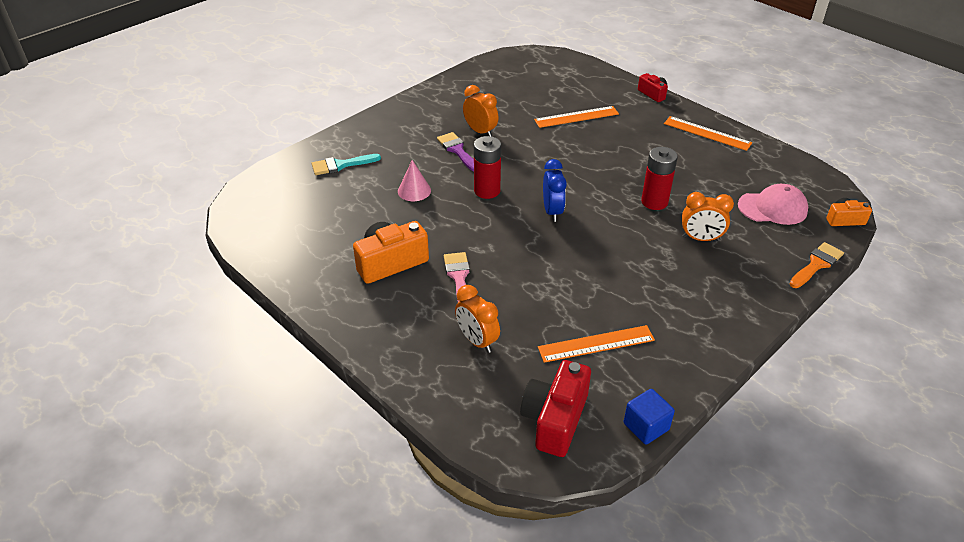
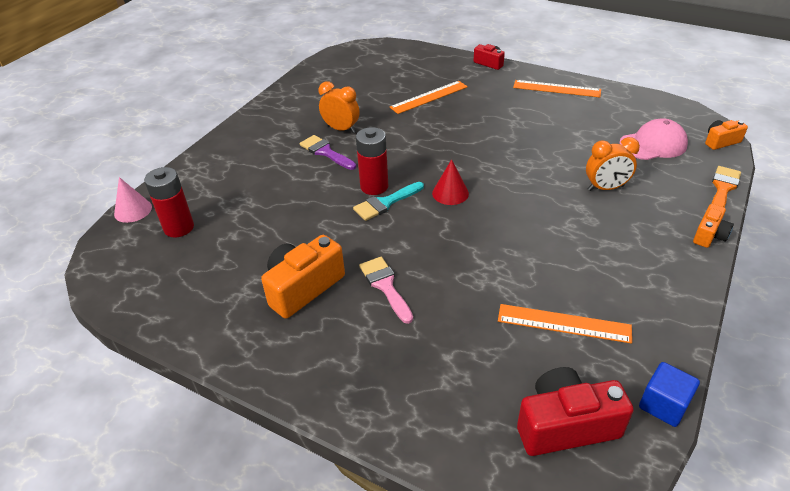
camera: 15 degrees left, 0 degrees up
(341, 165) = (206, 193): turquoise brush -> turquoise brush (385, 203)
(414, 191) = (297, 203): pink cone -> pink cone (133, 210)
(477, 341) = (437, 354): orange clock -> none
(552, 211) = (450, 193): blue clock -> red cone
(555, 419) = (565, 425): red camera -> red camera turned 75 degrees clockwise
(596, 344) = (564, 323): orange ruler -> orange ruler turned 45 degrees clockwise
(654, 202) = (543, 162): red battery -> red battery (179, 227)
(775, 303) = (709, 235): none -> orange camera

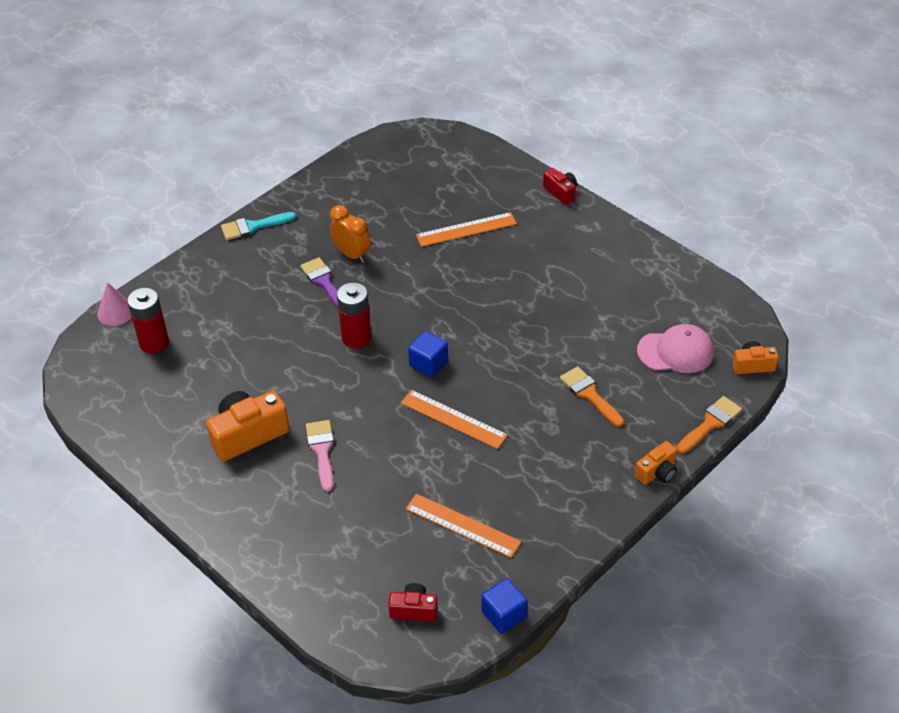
camera: 15 degrees right, 5 degrees up
(385, 203) = (359, 360): turquoise brush -> turquoise brush (253, 227)
(450, 193) = (428, 363): red cone -> blue cube
(556, 89) = (617, 249): orange ruler -> orange ruler (453, 419)
(565, 425) = (414, 610): red camera -> red camera, size x0.56
(605, 188) = (589, 394): orange clock -> orange brush

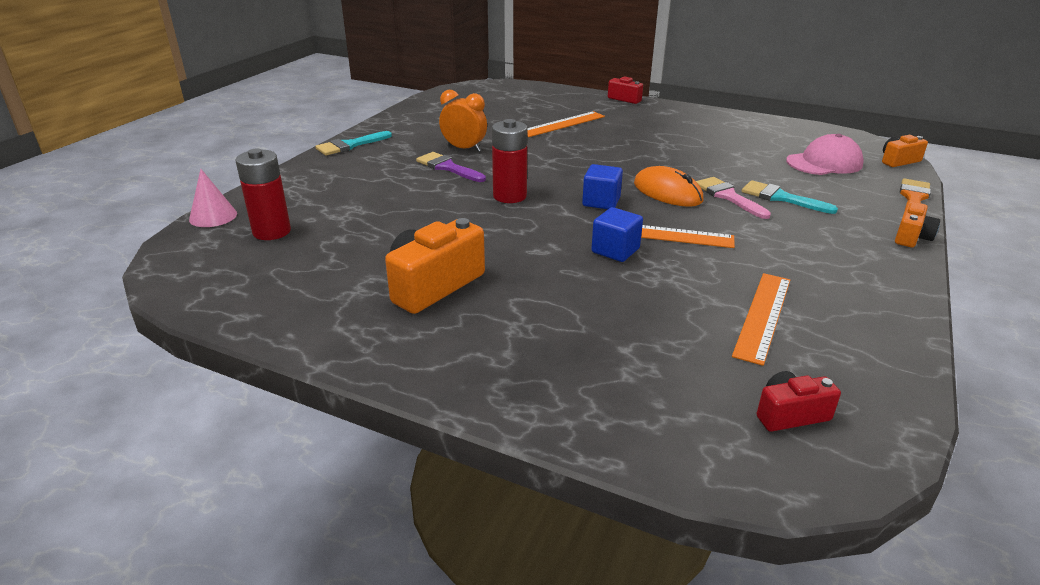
camera: 20 degrees left, 15 degrees down
(322, 451) = (536, 283): pink brush -> pink brush (728, 196)
(462, 525) = (763, 316): orange ruler -> orange ruler turned 75 degrees counterclockwise
(494, 363) = (667, 192): none -> orange mouse
(504, 614) = (907, 392): blue cube -> blue cube (615, 250)
(589, 394) = (781, 198): orange brush -> turquoise brush

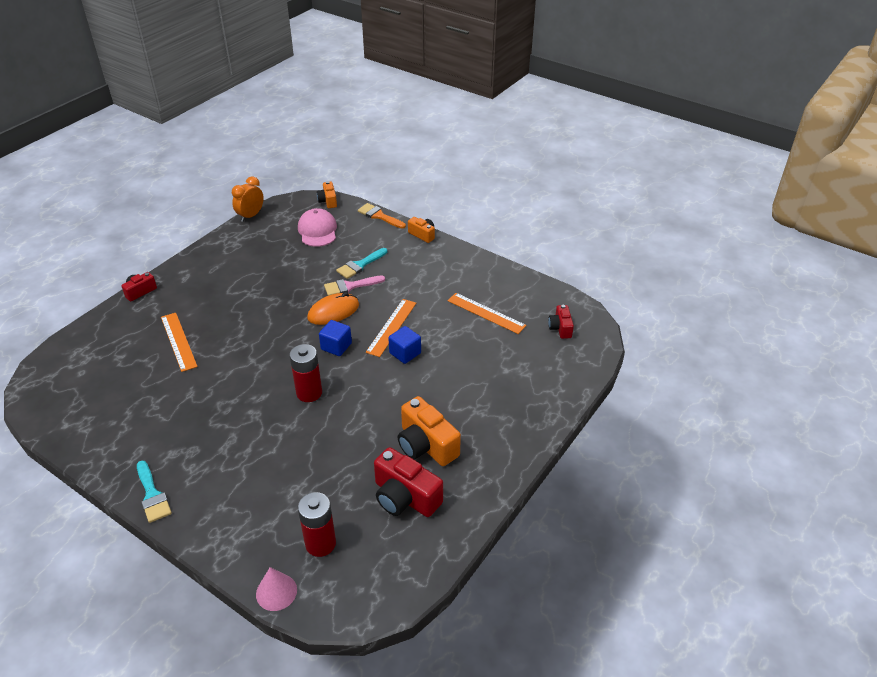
camera: 80 degrees left, 10 degrees up
(337, 278) = (405, 497): none -> red camera
(448, 167) = (239, 425): purple brush -> none
(464, 149) = (203, 411): orange clock -> orange clock (251, 216)

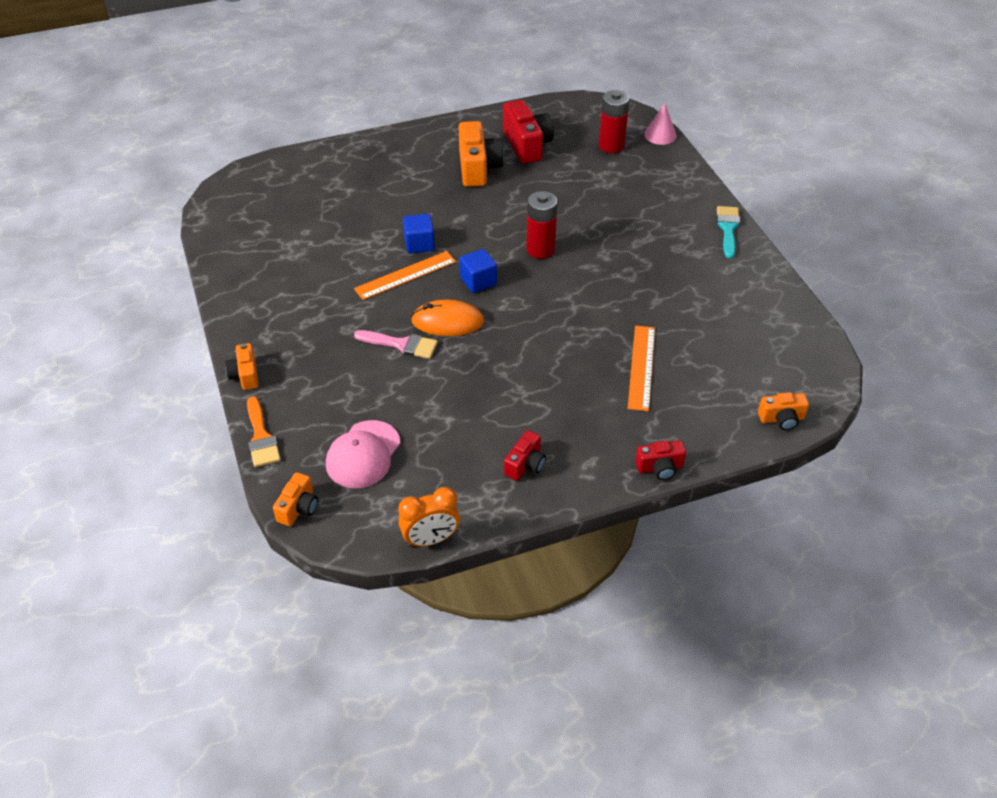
camera: 145 degrees left, 5 degrees up
(64, 351) = (781, 419): none -> orange camera
(360, 265) = (363, 368): turquoise brush -> none
(486, 313) = (300, 245): orange ruler -> none
(560, 328) = (255, 200): red camera -> red camera (525, 464)

